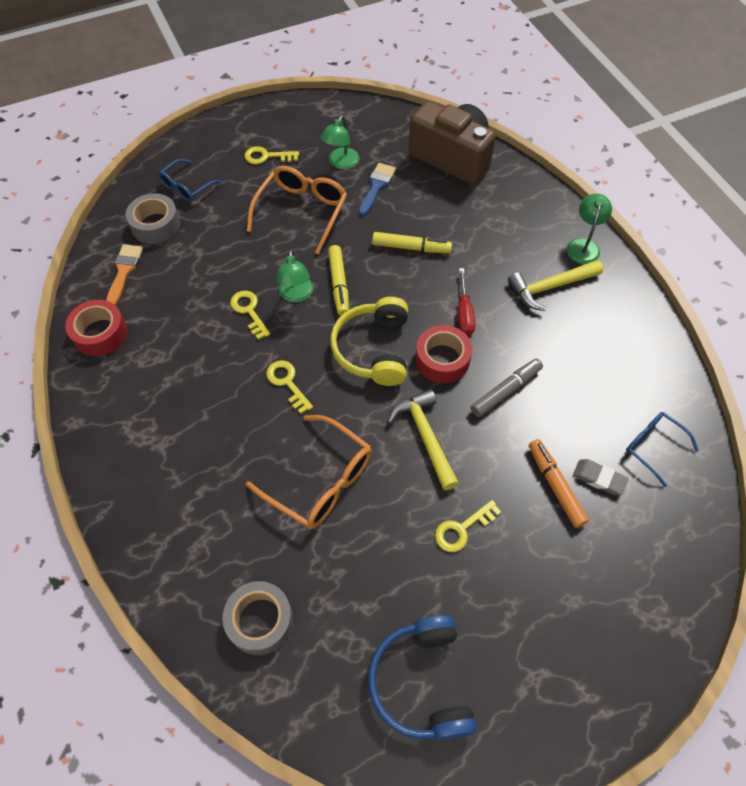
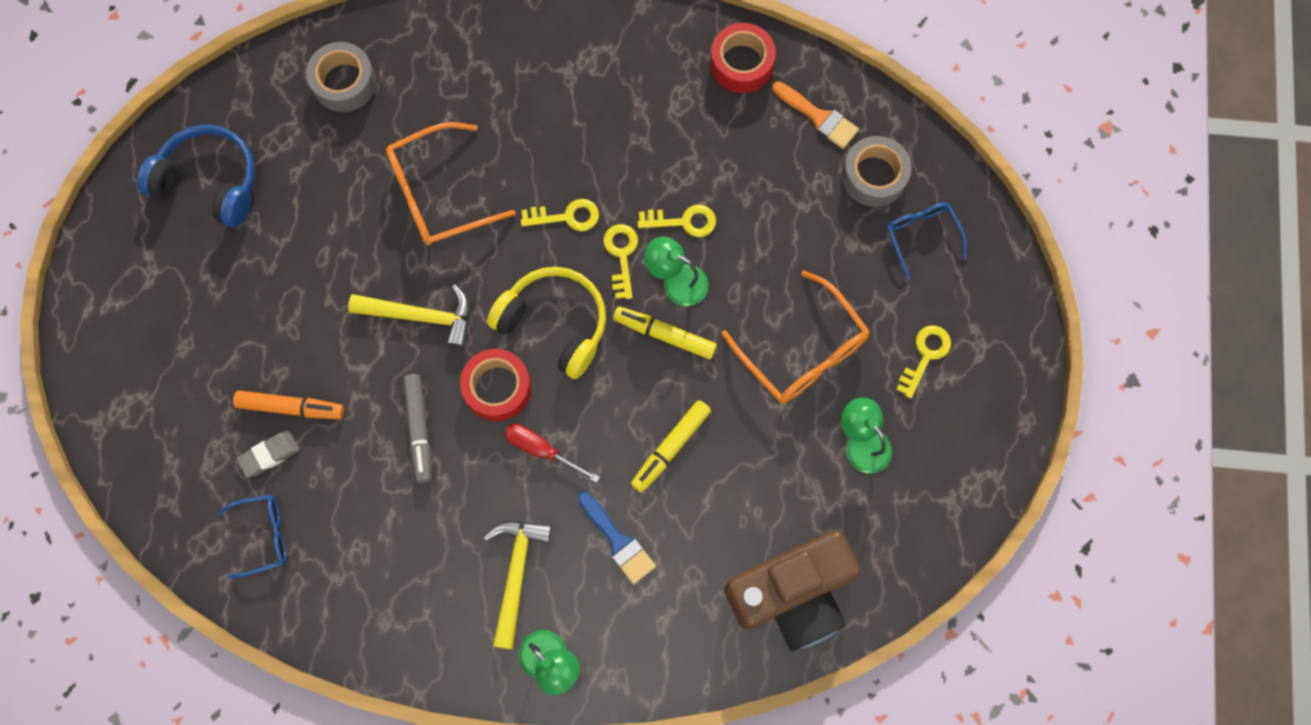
camera: 120 degrees right, 15 degrees up
(376, 186) = (794, 464): blue brush -> blue brush (618, 541)
(462, 529) = (308, 293): yellow key -> yellow key (621, 255)

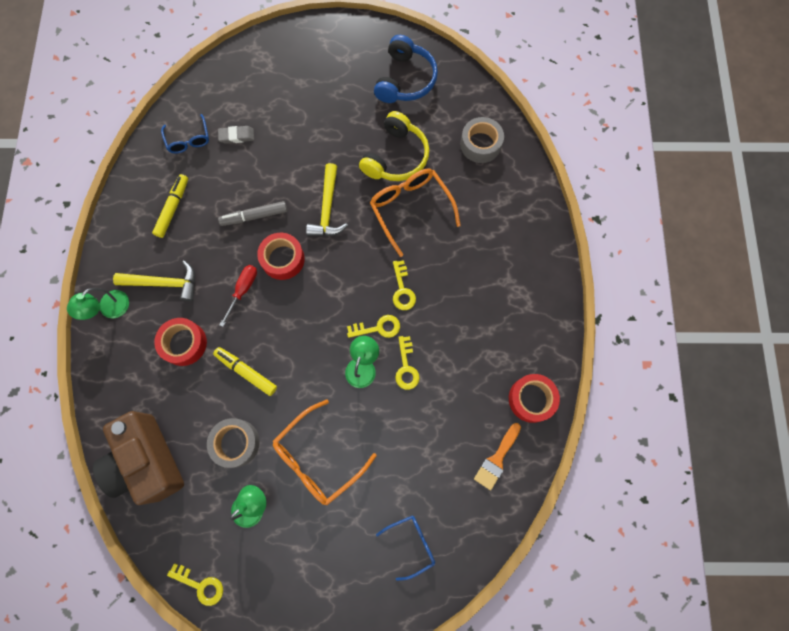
camera: 85 degrees right, 0 degrees up
(269, 455) = (237, 136): grey eraser -> grey eraser turned 60 degrees counterclockwise
(291, 407) = (266, 143): orange marker -> none
(554, 324) = (327, 289): yellow headphones -> yellow headphones (396, 157)
(618, 541) = (184, 343): blue brush -> red tape
(664, 335) = (324, 361): yellow marker -> yellow marker (173, 208)
(874, 176) = (455, 504): grey tape -> grey tape (236, 443)
(925, 355) = (319, 550): yellow key -> yellow key (200, 585)

